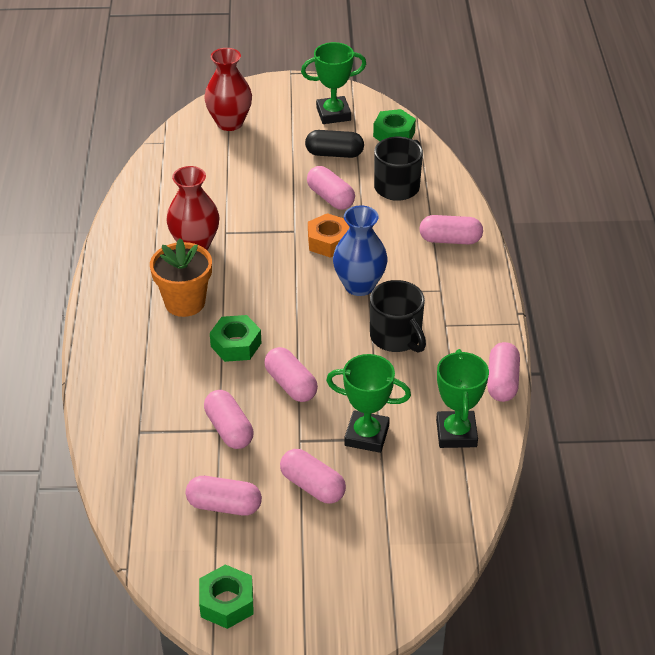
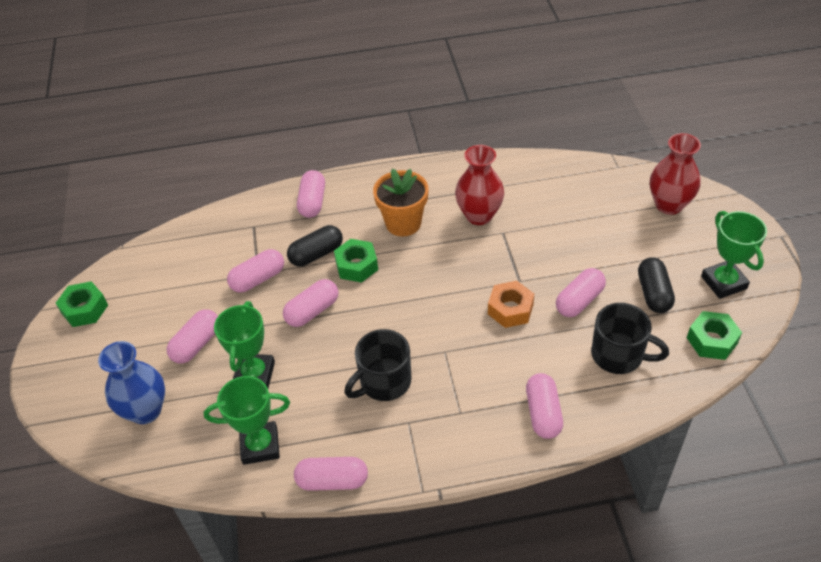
camera: 85 degrees right, 5 degrees up
(207, 376) = (316, 254): none -> black capsule
(224, 505) = (178, 291): pink capsule -> pink capsule (312, 202)
(359, 285) = (451, 343): blue vase -> blue vase (146, 410)

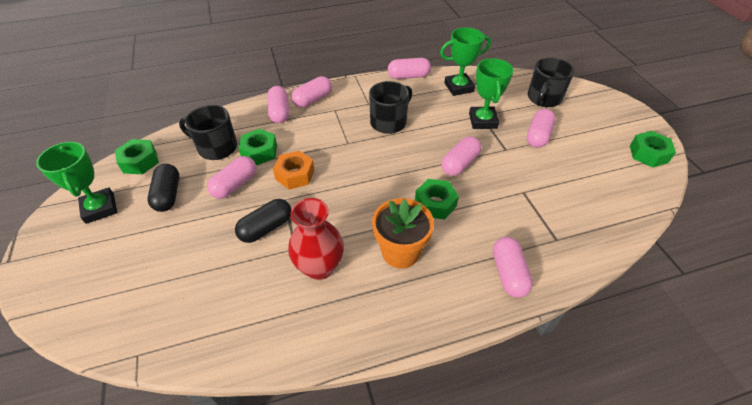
camera: 170 degrees right, 0 degrees up
(146, 410) = (543, 98): blue vase -> black mug
(258, 279) = (520, 186): pink capsule -> pink capsule (313, 100)
(316, 254) = (477, 213): black capsule -> black capsule (266, 228)
(559, 345) = (259, 152): none -> green nut
(669, 205) = (103, 295): red vase -> none

